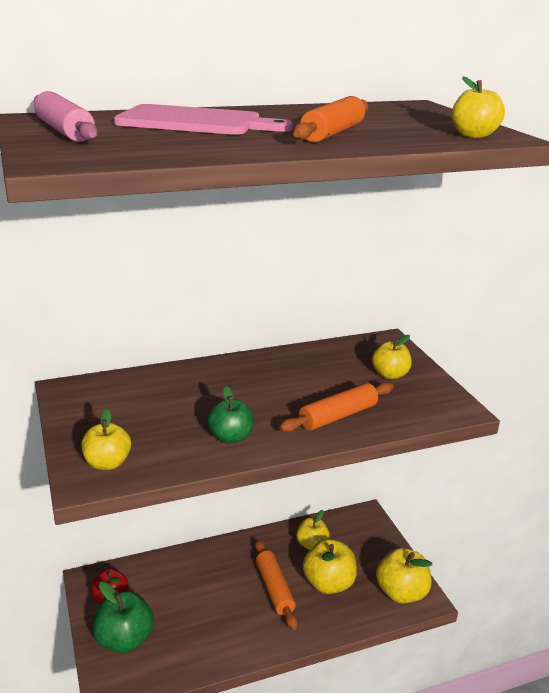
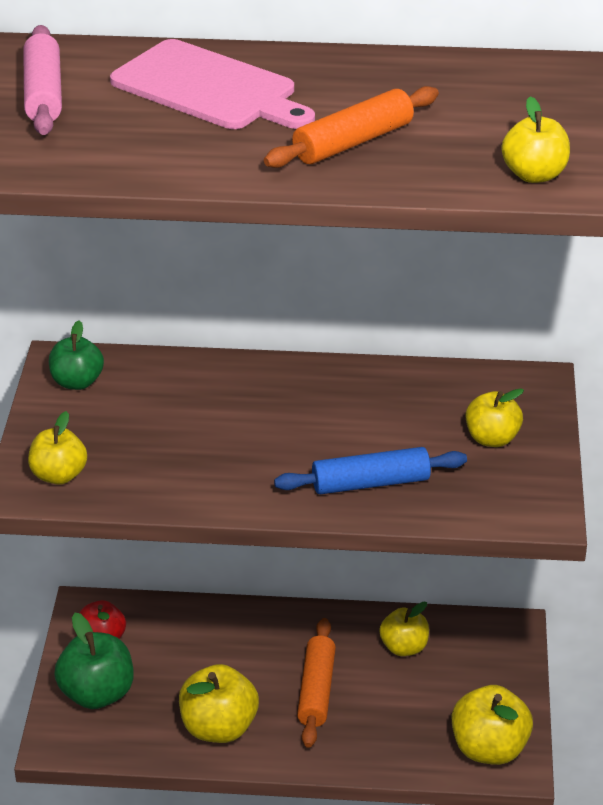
camera: 25 degrees right, 10 degrees up
(230, 437) = (216, 478): green apple -> green apple (77, 382)
(328, 583) = (394, 706): yellow apple -> yellow apple (219, 727)
(338, 416) = (370, 483): orange rolling pin -> blue rolling pin

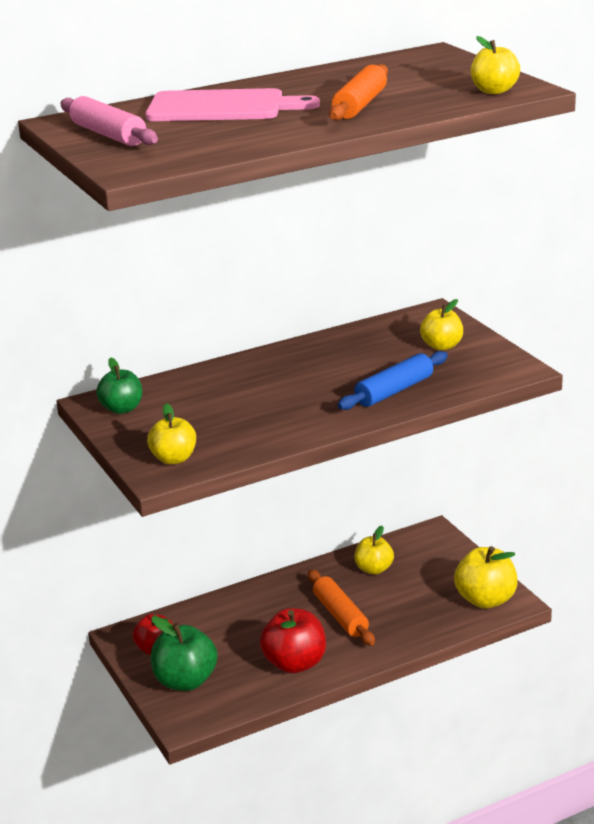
camera: 30 degrees left, 10 degrees down
(219, 727) = (295, 663): yellow apple -> red apple

